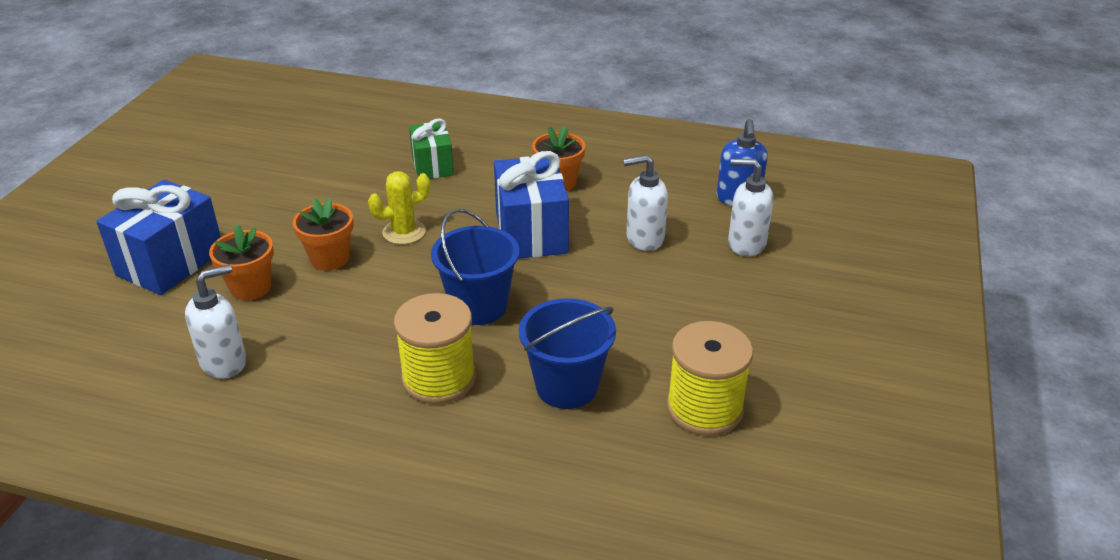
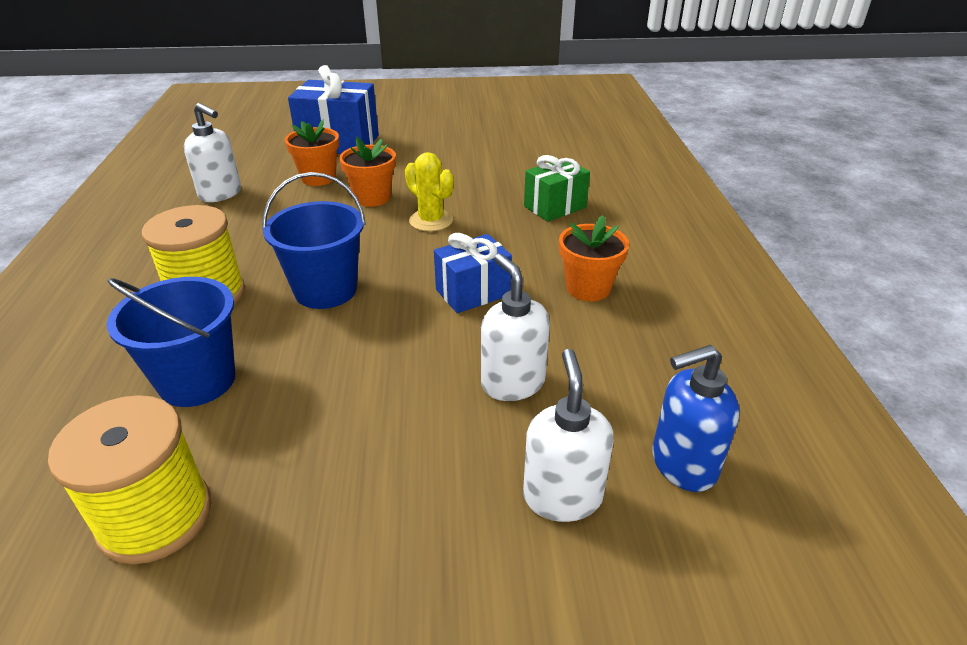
camera: 70 degrees right, 0 degrees up
(531, 233) = (473, 292): blue gift -> blue gift, size x0.62

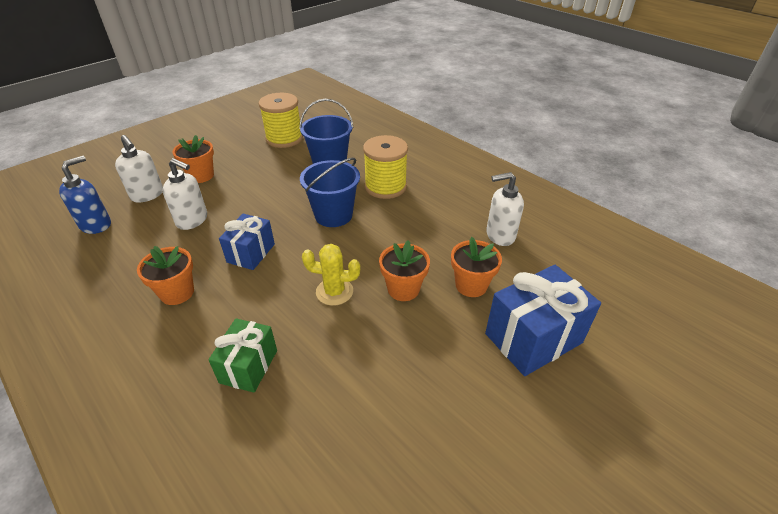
camera: 140 degrees right, 5 degrees up
(427, 493) = (201, 176): none -> orange flower pot

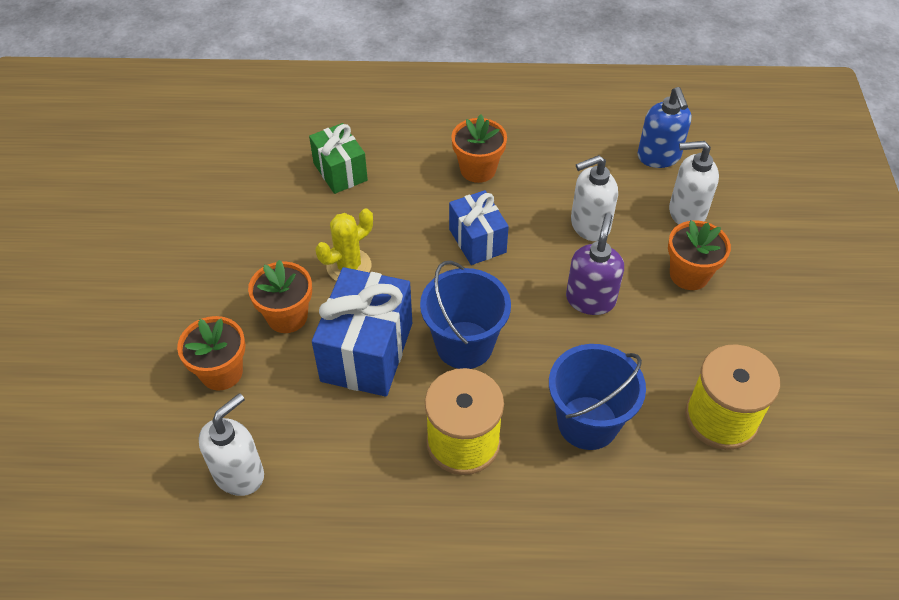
camera: 135 degrees right, 10 degrees up
(253, 194) = (590, 299): none -> purple soap dispenser
(533, 338) = (119, 358): blue gift -> blue gift (367, 352)

